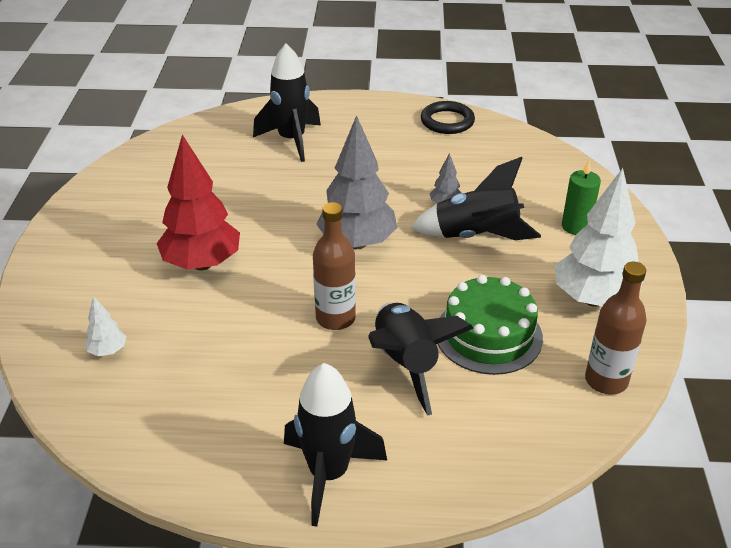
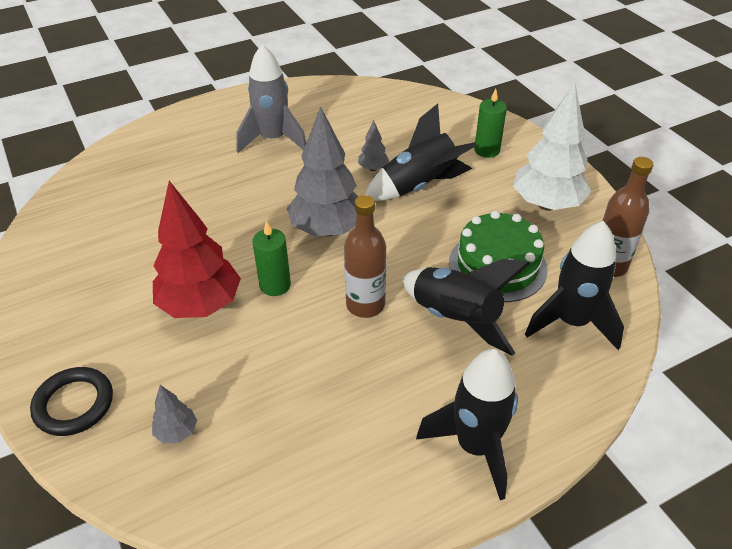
camera: 30 degrees left, 5 degrees up
(108, 351) = (177, 432): white tree -> grey tree
(273, 271) = (275, 285): none -> green candle
(291, 140) = (190, 157): black rocket -> black rocket (571, 322)
(375, 149) = (273, 139): none -> grey rocket
(447, 121) = (315, 95): black ring -> black ring (74, 404)

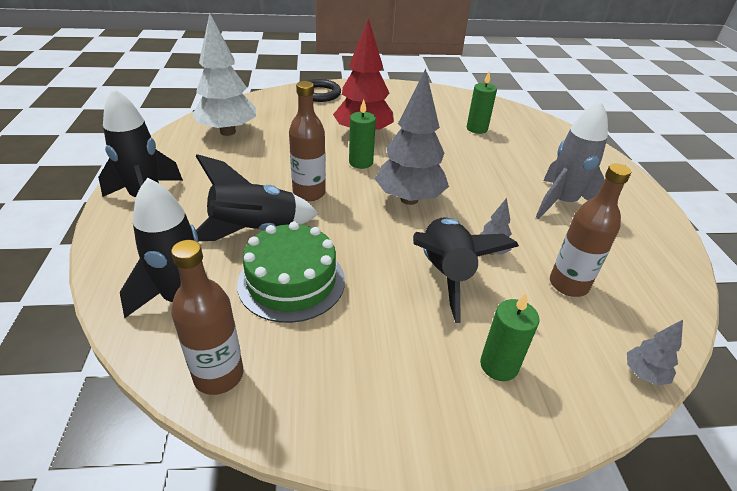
camera: 110 degrees right, 5 degrees down
(137, 211) = (477, 129): none -> green candle
(177, 432) = (273, 113): grey tree -> grey tree (644, 374)
(385, 130) = (568, 284): none -> brown bottle
(547, 204) = (357, 373): white tree -> white tree (228, 132)

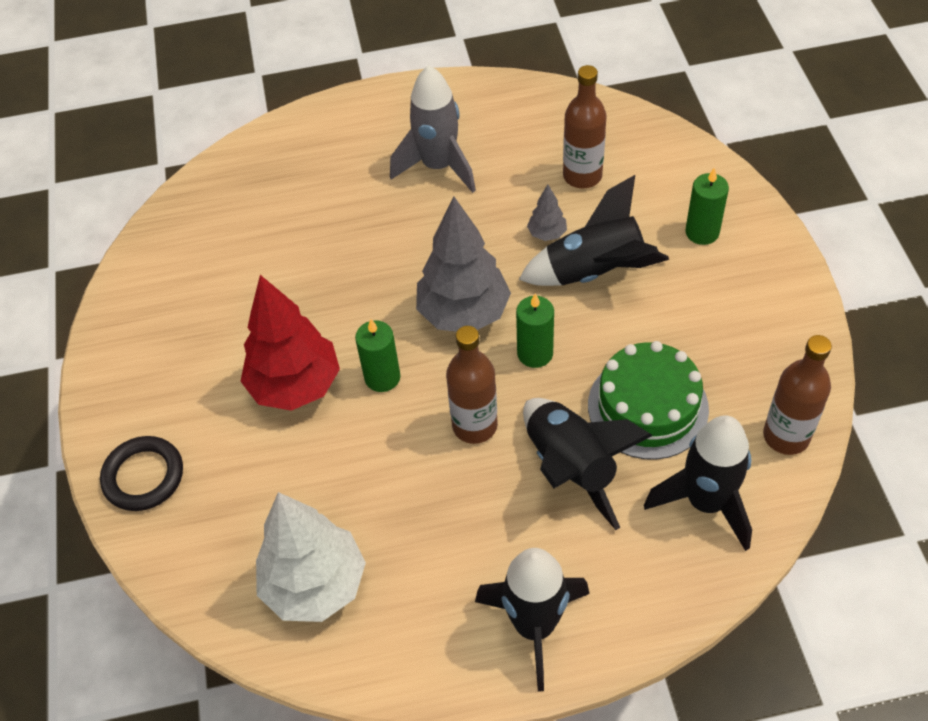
camera: 90 degrees left, 15 degrees up
(477, 129) = (256, 244): green candle -> green candle (535, 353)
(644, 374) = (678, 141): grey tree -> none

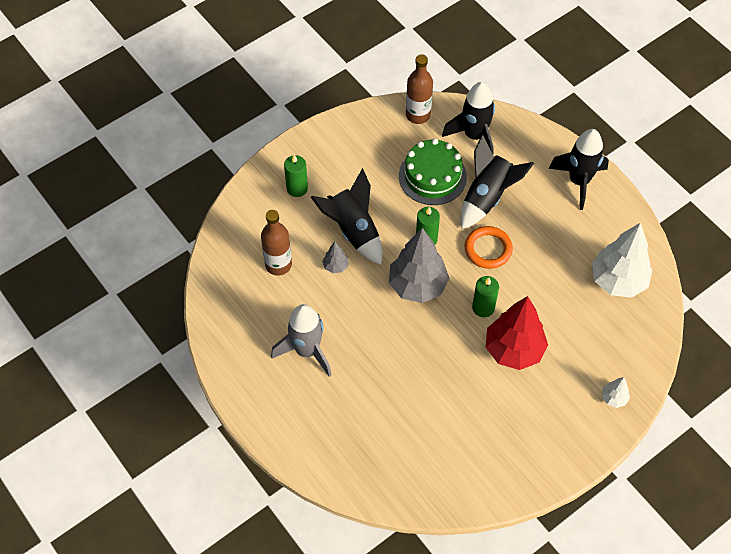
camera: 120 degrees left, 5 degrees up
(143, 476) = (614, 398): black ring -> white tree
(474, 425) = (488, 249): brown bottle -> orange ring

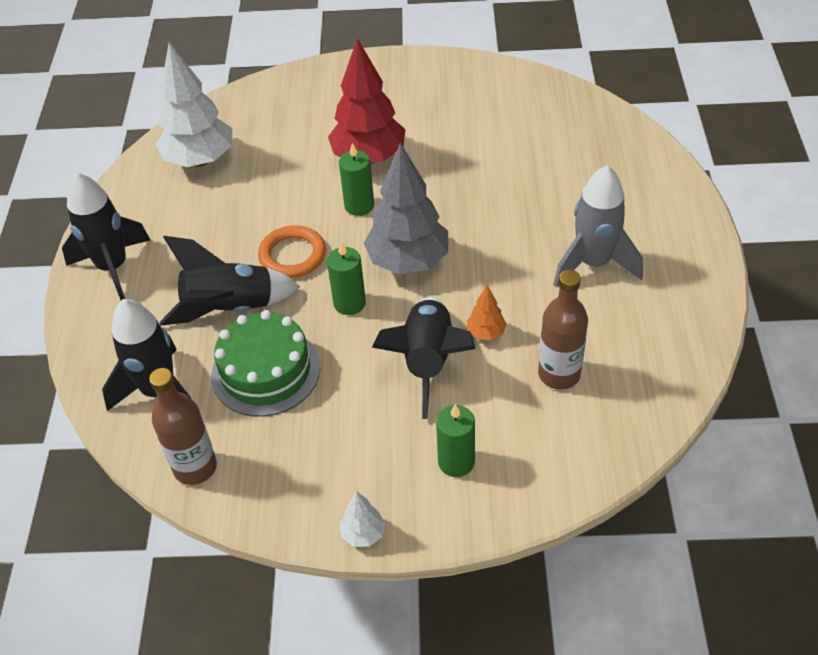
camera: 140 degrees left, 10 degrees down
(336, 266) = (486, 333): grey tree -> orange tree
(614, 398) = (320, 83): white tree -> white tree (363, 534)

